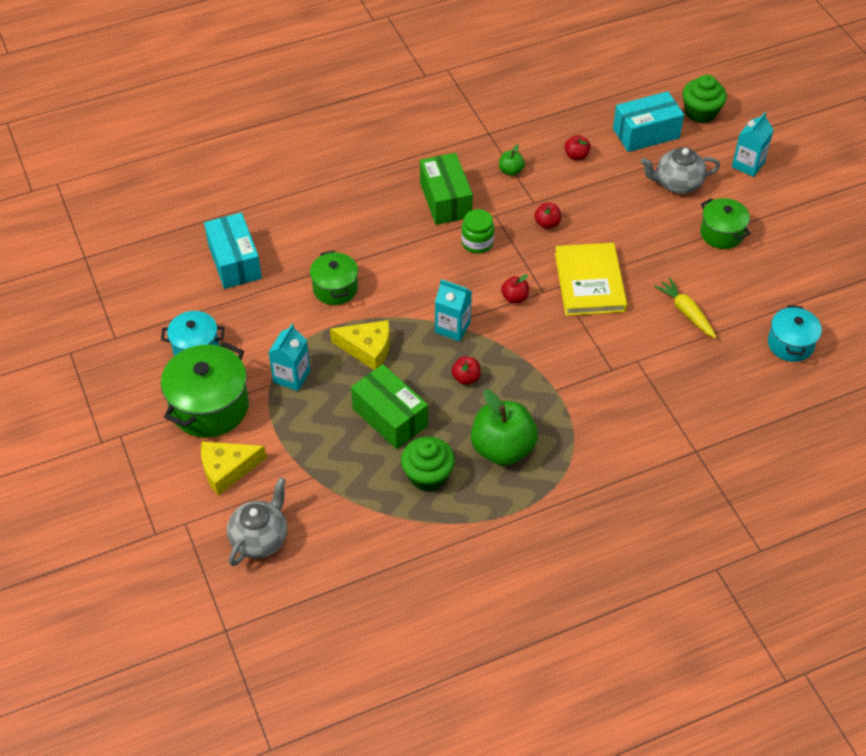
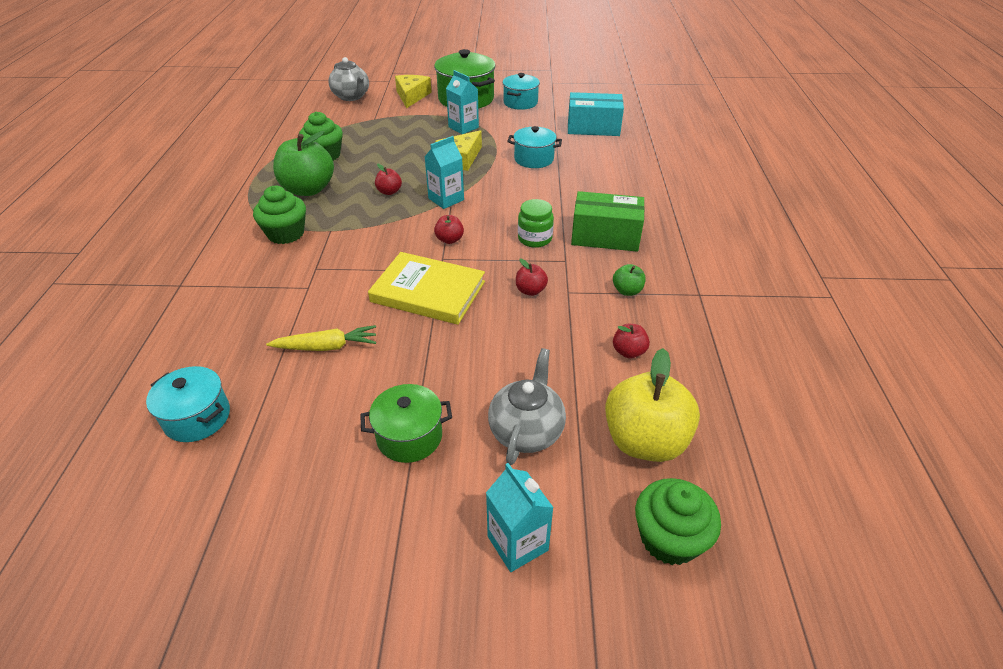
camera: 115 degrees right, 10 degrees down
(335, 288) = (534, 159): green pot -> turquoise pot
(390, 417) = (389, 153): green box -> none
(582, 420) = (286, 233): none -> green cupcake
(646, 133) = (644, 441): turquoise box -> yellow apple

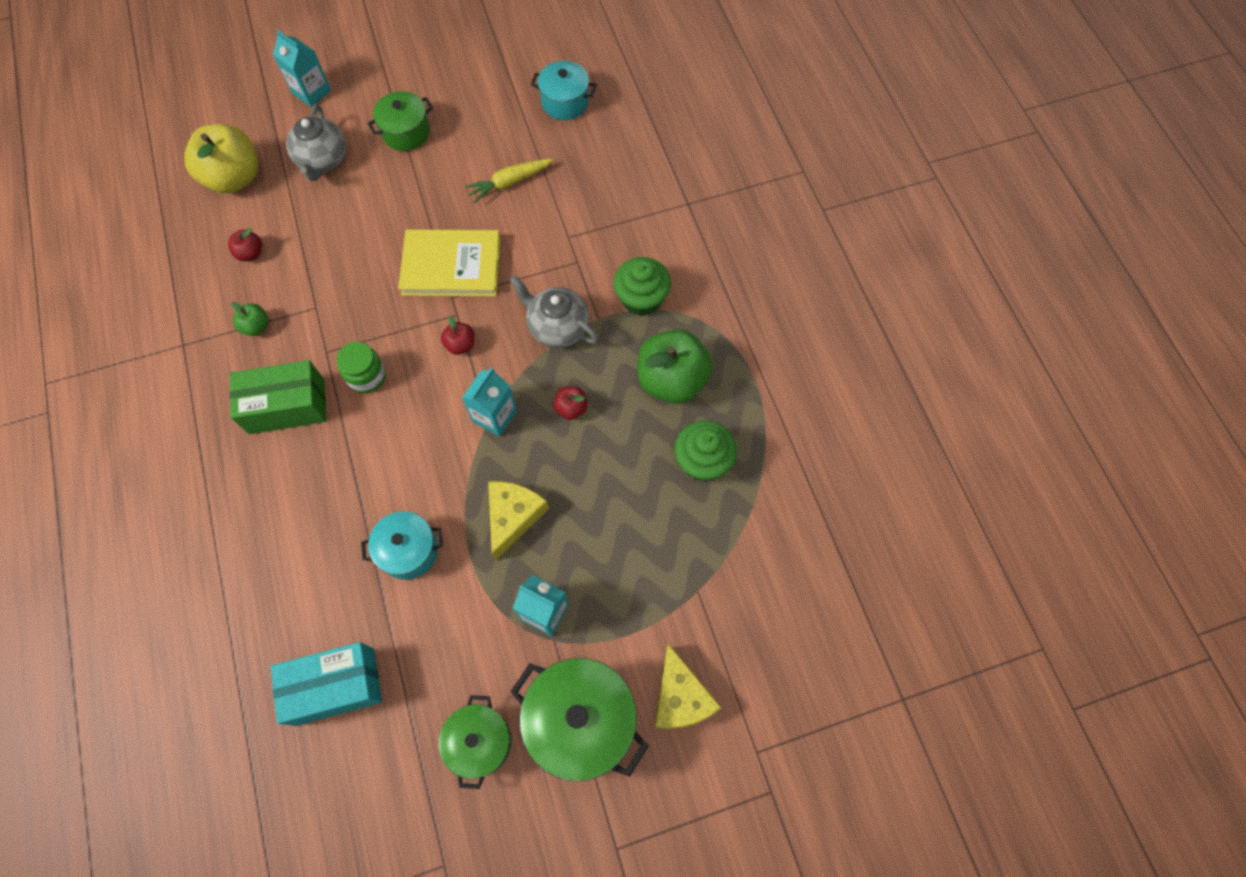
camera: 160 degrees right, 25 degrees up
(351, 97) = (781, 656): grey teapot -> grey teapot (557, 327)
(520, 103) = (480, 742): turquoise pot -> green pot
(530, 290) = (353, 297): red apple -> none
(669, 538) = (217, 120): green cupcake -> none

